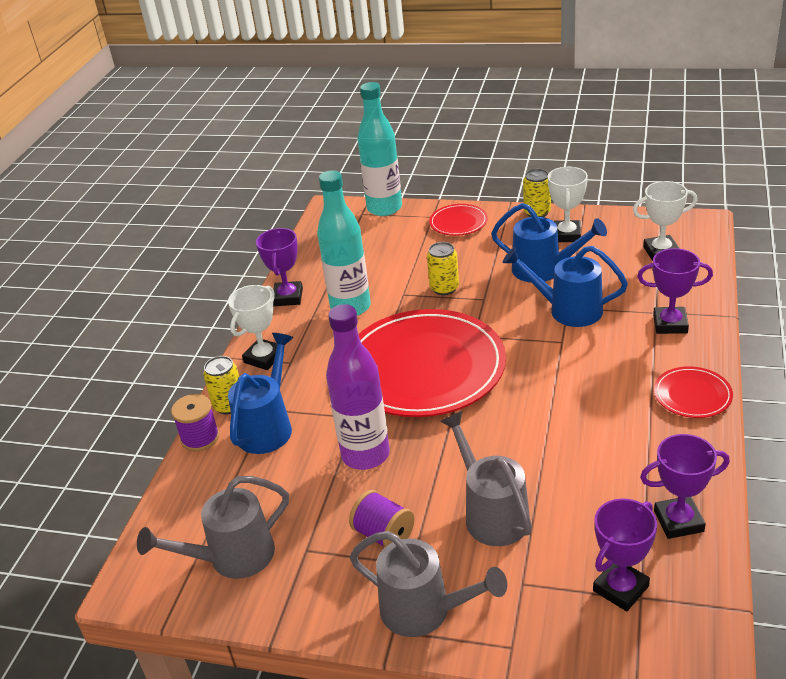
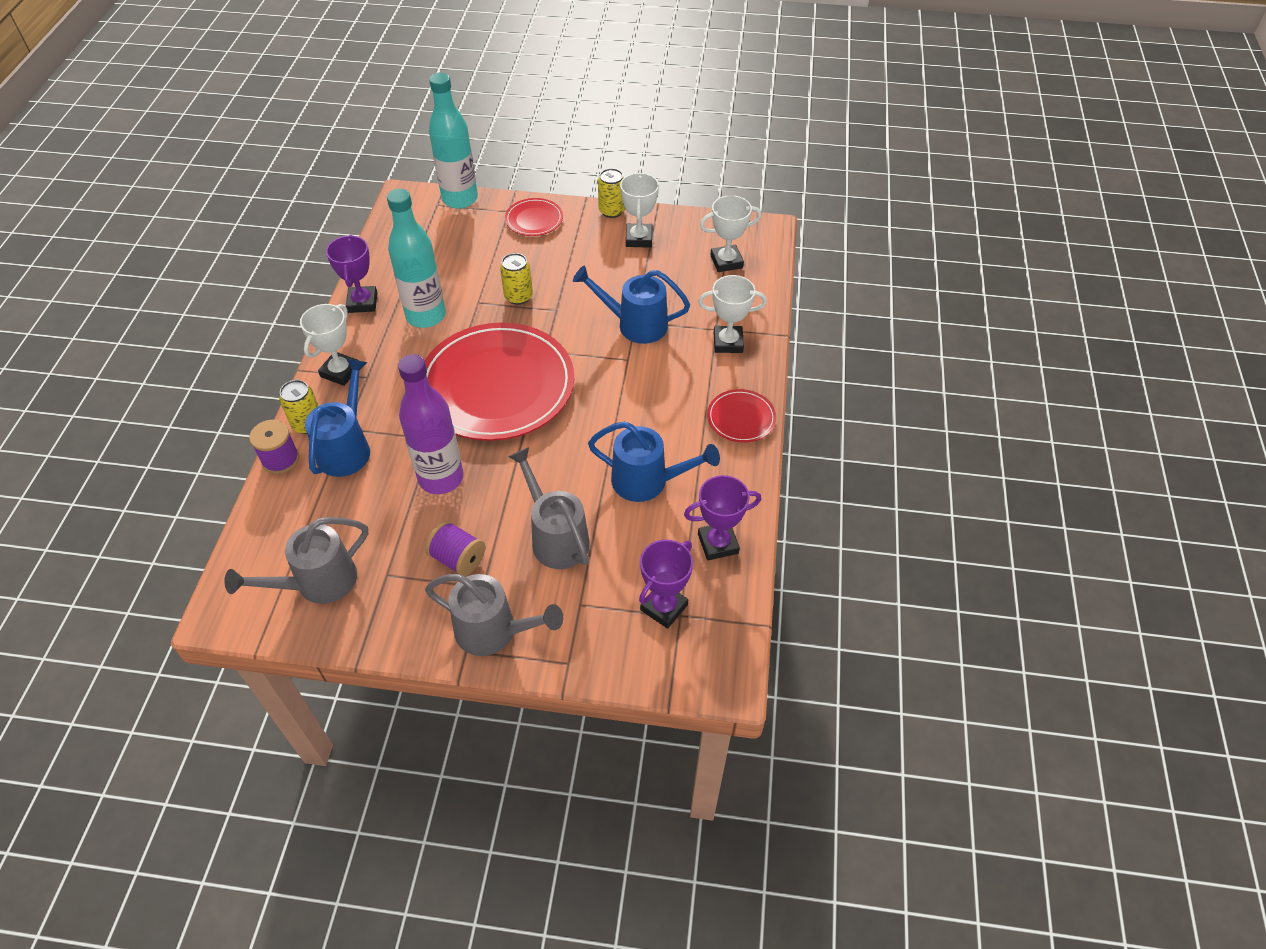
camera: 10 degrees left, 15 degrees up
(544, 270) = (615, 278): blue watering can -> blue watering can (648, 482)
(670, 324) = (728, 342): purple trophy -> white trophy

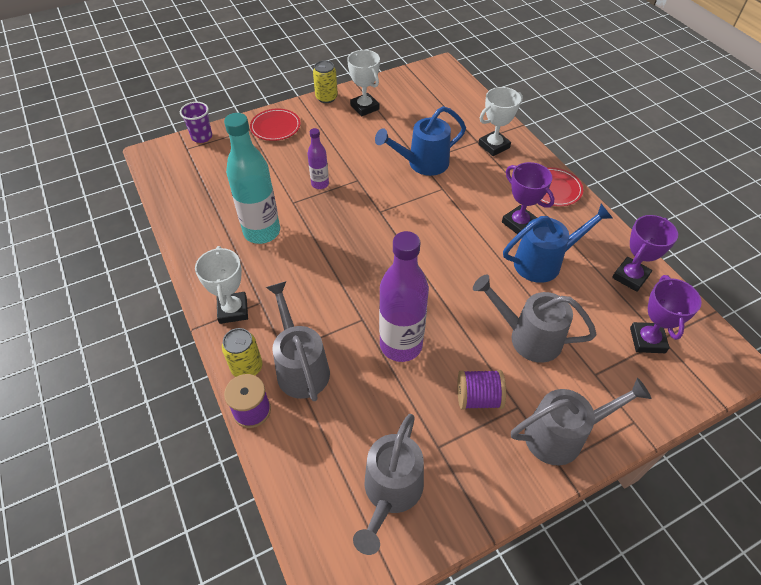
camera: 35 degrees left, 0 degrees up
(347, 447) = (300, 366): blue watering can -> grey watering can
(362, 302) = (197, 247): purple trophy -> purple trophy (519, 223)
(460, 199) = (202, 137): turquoise bottle -> purple cup
(497, 386) = (371, 254): red plate -> none
(518, 296) = (320, 184): yellow can -> purple bottle
(726, 262) = (437, 97): white trophy -> none

